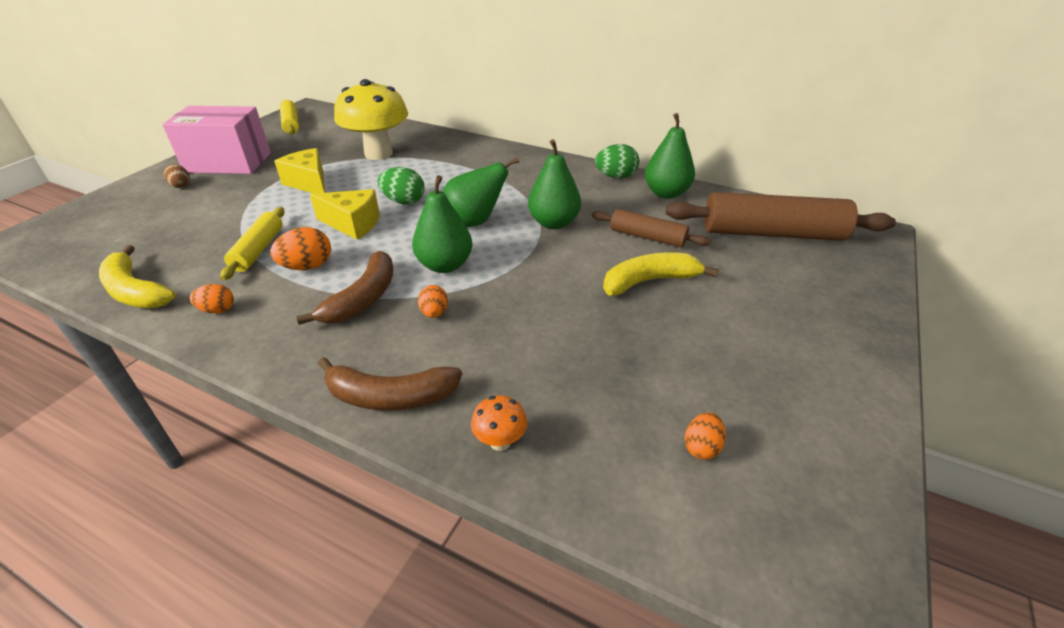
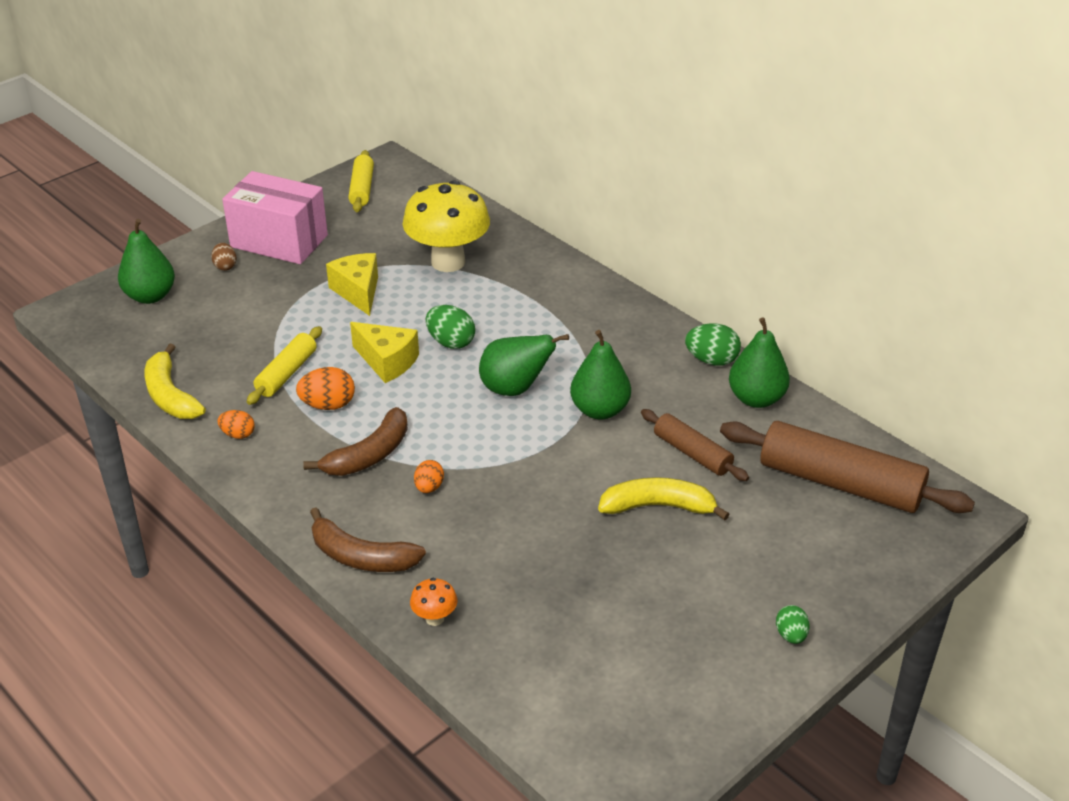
camera: 20 degrees right, 0 degrees up
(445, 265) = (460, 436): green pear -> green pear (150, 296)
(701, 447) = (597, 669): orange egg -> none
(843, 359) = (791, 635): none -> green egg

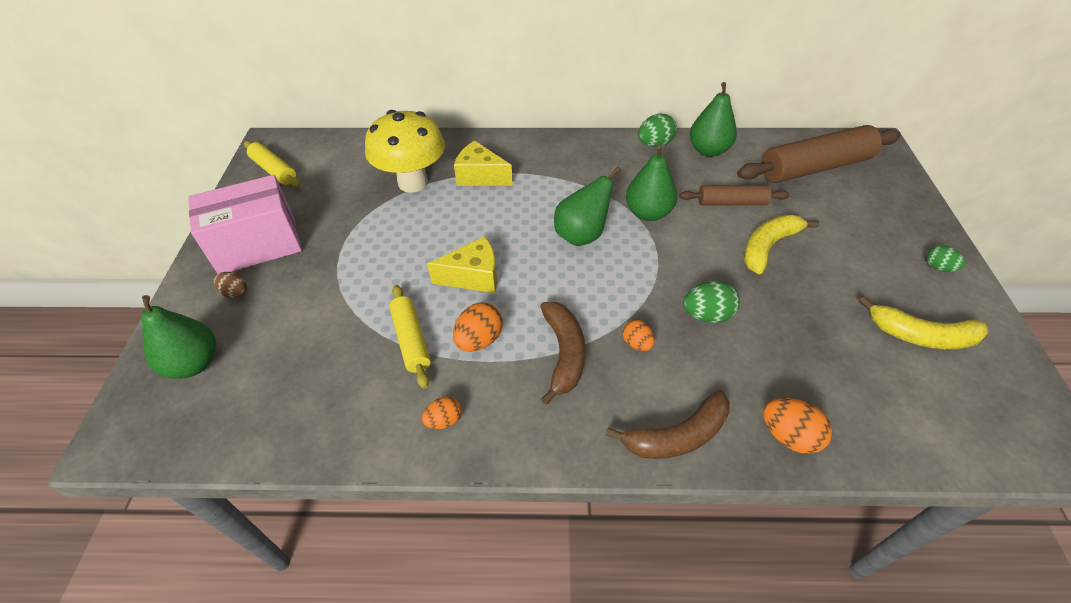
camera: 45 degrees left, 10 degrees up
(170, 395) = (336, 435): yellow banana -> yellow banana (920, 335)
(358, 292) = (377, 242): yellow cheese -> yellow cheese (480, 176)
(434, 618) = (788, 436): orange mushroom -> orange egg
(451, 342) = (495, 233): green egg -> green egg (707, 315)

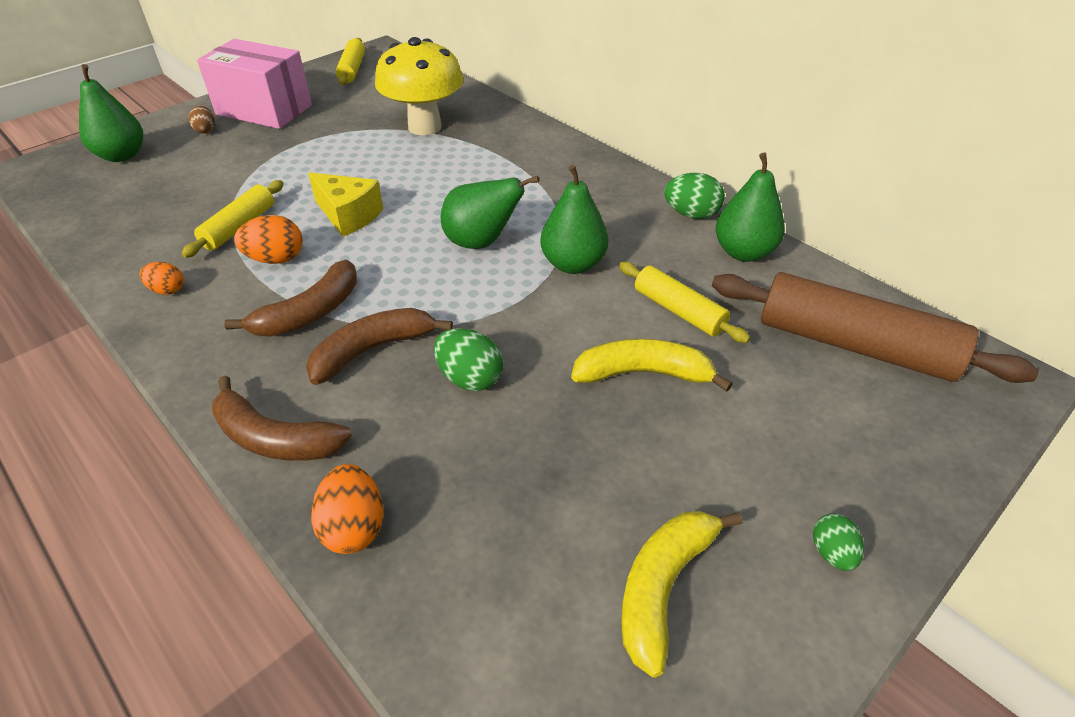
camera: 45 degrees right, 5 degrees down
(480, 176) = (481, 150): yellow cheese -> none
(637, 343) = (372, 350): orange egg -> brown banana
(731, 202) = (679, 311): brown rolling pin -> yellow rolling pin
(920, 335) = (663, 587): yellow banana -> yellow banana turned 60 degrees clockwise

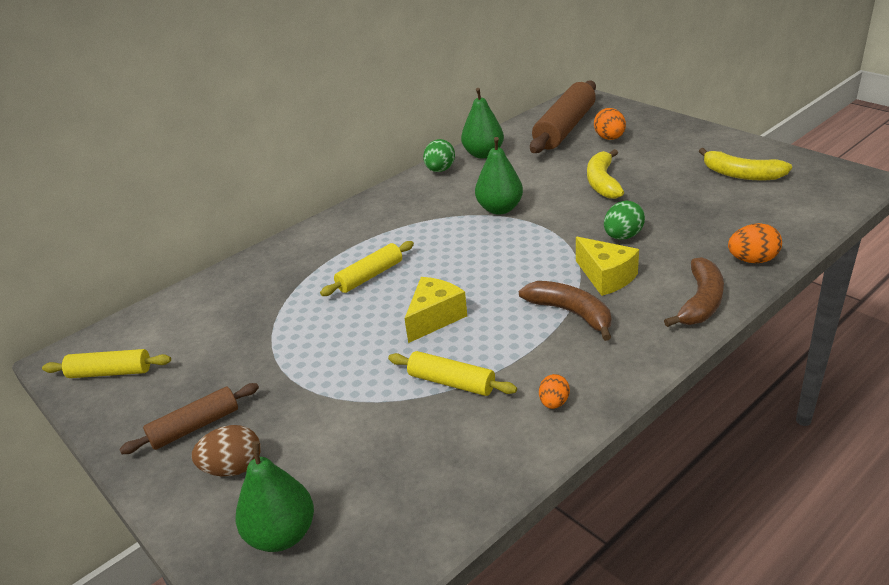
camera: 85 degrees left, 10 degrees down
(205, 130) = (233, 468): brown egg -> brown egg, size x1.57
(264, 110) = (195, 426): pink box -> brown rolling pin
(276, 259) = (502, 347): orange egg -> orange egg (609, 138)
(372, 350) = (606, 277): brown banana -> yellow cheese
(424, 127) = (278, 298): yellow mushroom -> none
(481, 242) = (474, 247): green pear -> none
(679, 311) = (544, 173): yellow rolling pin -> yellow rolling pin (370, 276)
(832, 553) = (703, 139): green egg -> none

